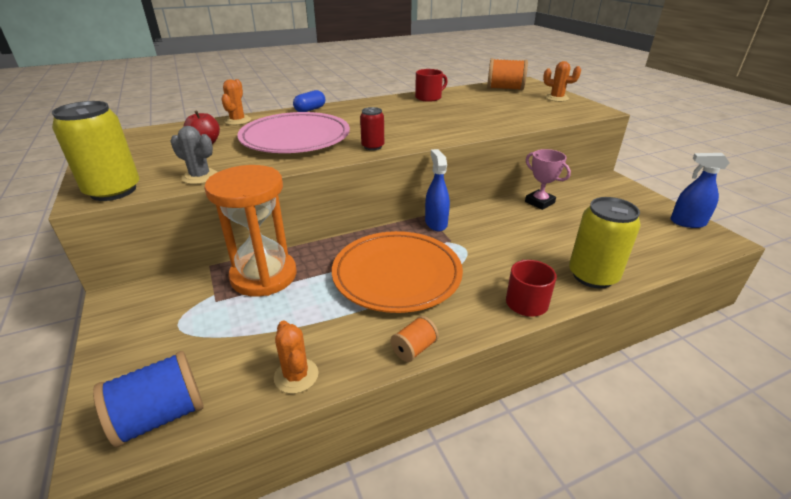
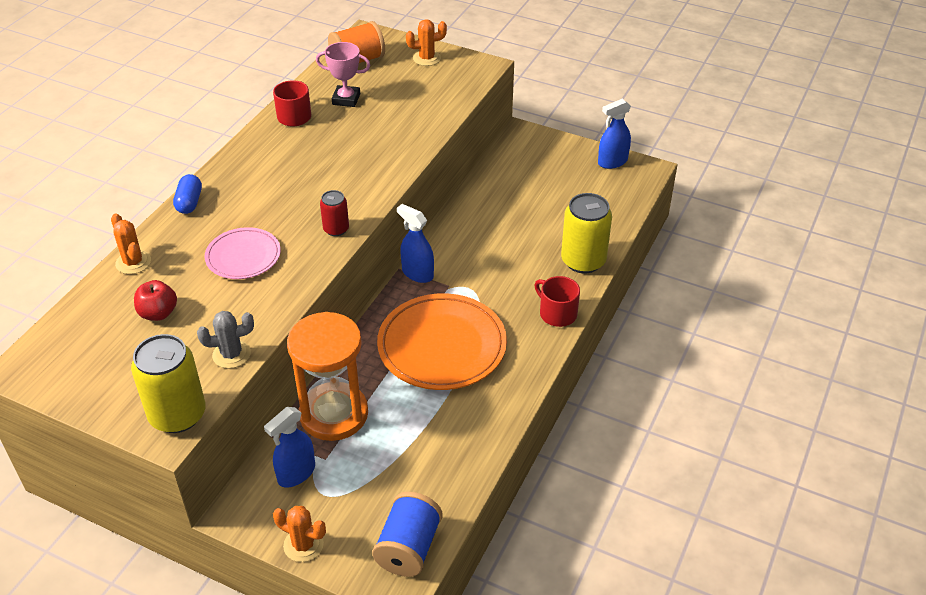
camera: 40 degrees left, 10 degrees up
(185, 298) = (296, 473): none -> blue spray bottle
(295, 138) = (243, 256): pink plate -> pink plate, size x0.57
(296, 376) = (463, 466): orange cactus -> orange cactus (303, 545)
(414, 349) = (518, 397): orange spool -> none
(539, 202) = (482, 198): pink trophy -> pink trophy (346, 99)

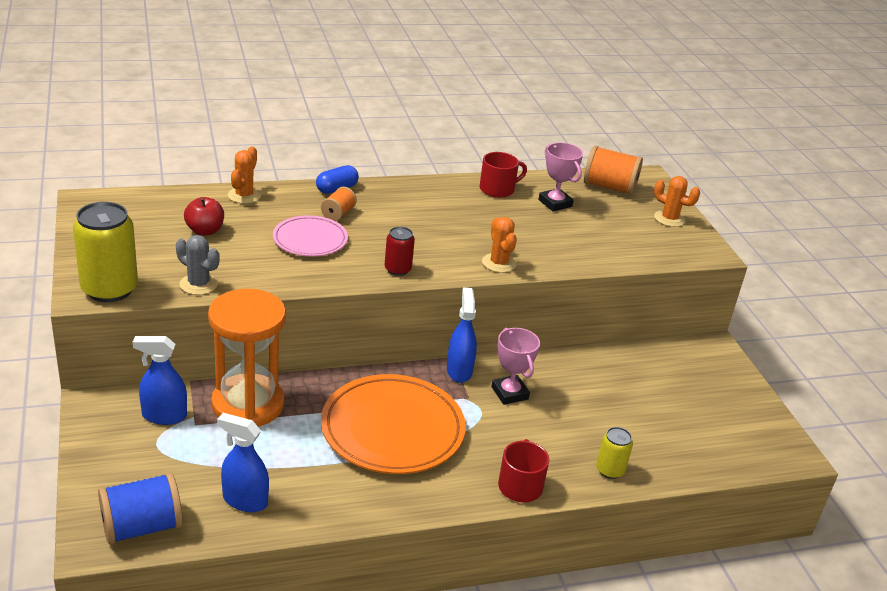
camera: 45 degrees right, 10 degrees down
(226, 221) = (338, 214): none -> orange spool
(303, 545) = (92, 459): orange cactus -> orange cactus (498, 263)
(466, 262) = (509, 393): none -> pink trophy
(583, 261) = (610, 470): yellow can -> yellow can, size x0.53
(612, 162) = (768, 424): blue spray bottle -> blue spray bottle (245, 500)

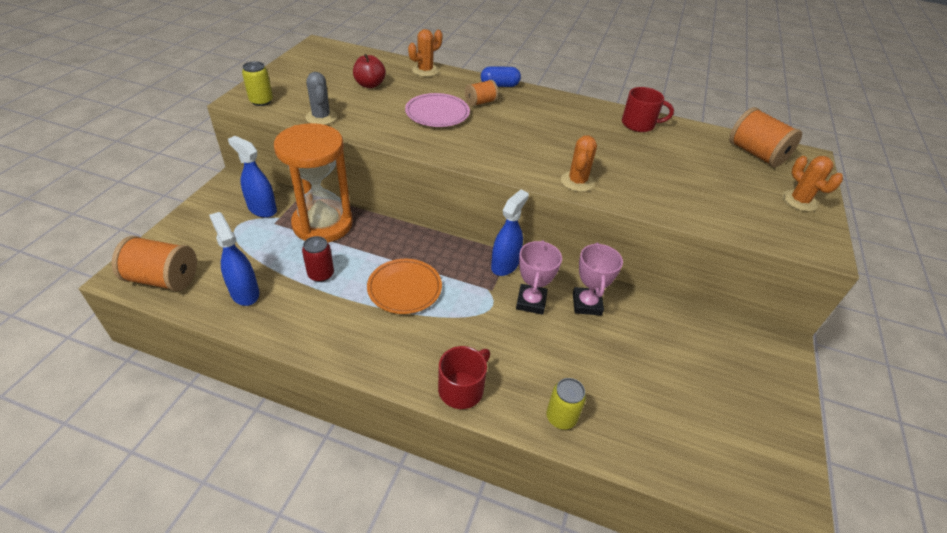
camera: 35 degrees right, 10 degrees up
(109, 289) = (261, 101): yellow can -> yellow can, size x0.53
(142, 527) = (163, 279): blue spool -> orange spool
(392, 429) = (404, 288): orange plate -> orange plate, size x0.57
(397, 269) = (481, 157): red can -> red can (321, 274)
(555, 203) = (684, 151): pink trophy -> pink trophy (587, 304)

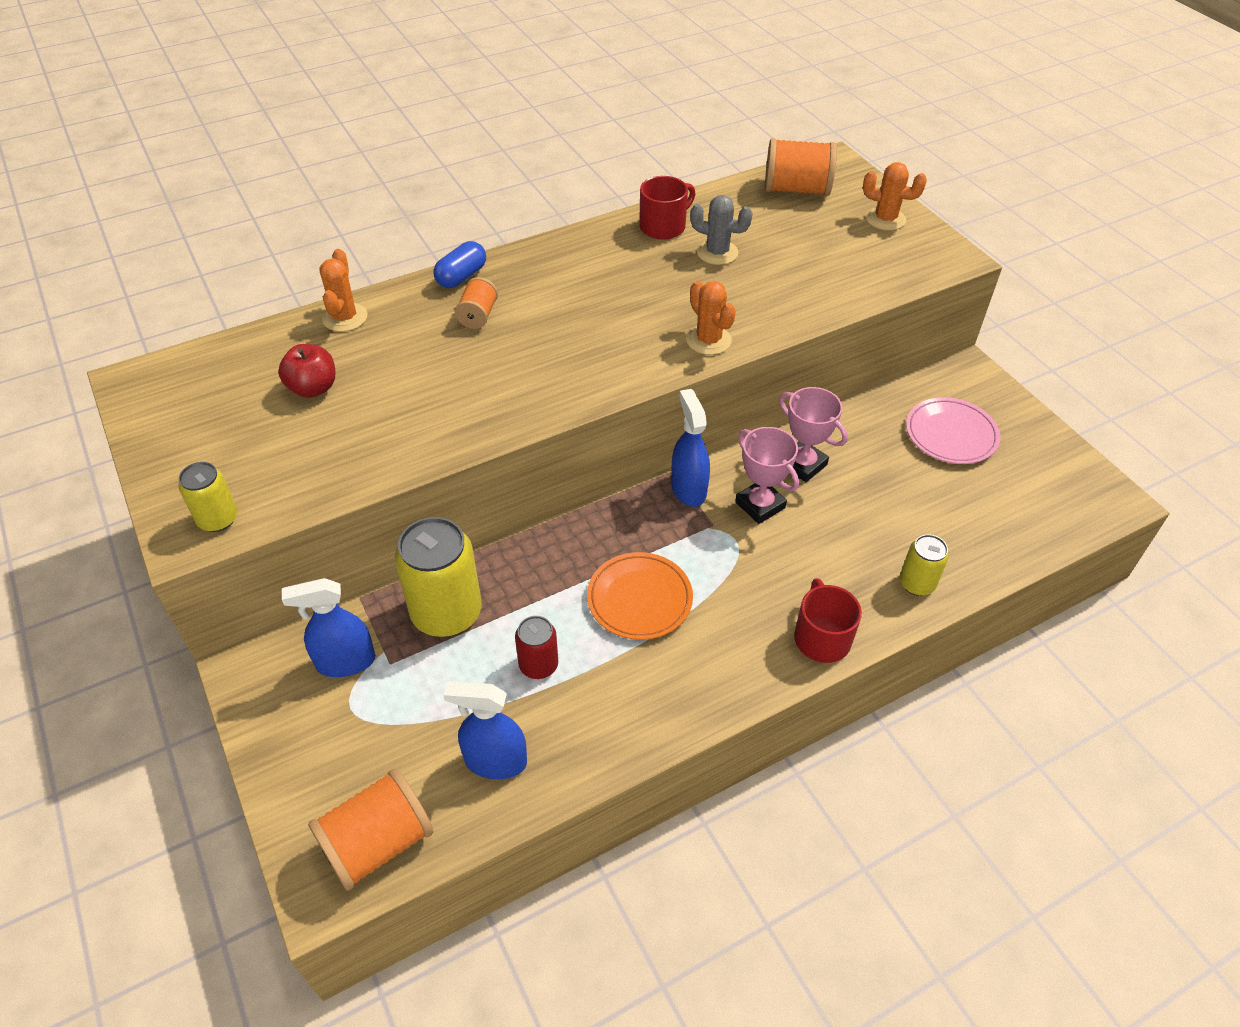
camera: 45 degrees left, 5 degrees up
(321, 117) = (336, 478): grey cactus -> grey cactus (717, 252)
(322, 224) = (446, 613): orange hourglass -> yellow can
(437, 113) = (457, 366): pink plate -> pink plate (951, 434)

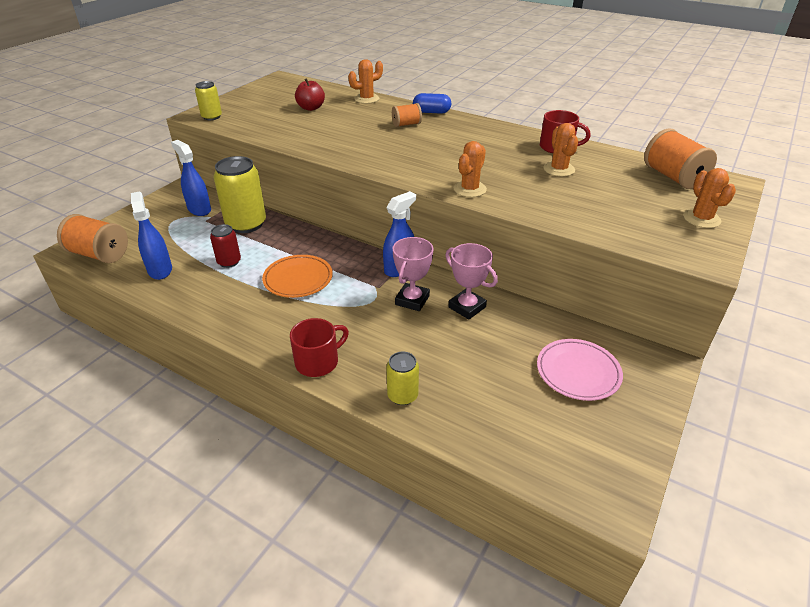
camera: 60 degrees right, 10 degrees down
(717, 252) = (559, 169): grey cactus -> orange cactus
(803, 464) = (467, 307): pink trophy -> pink trophy turned 60 degrees counterclockwise

